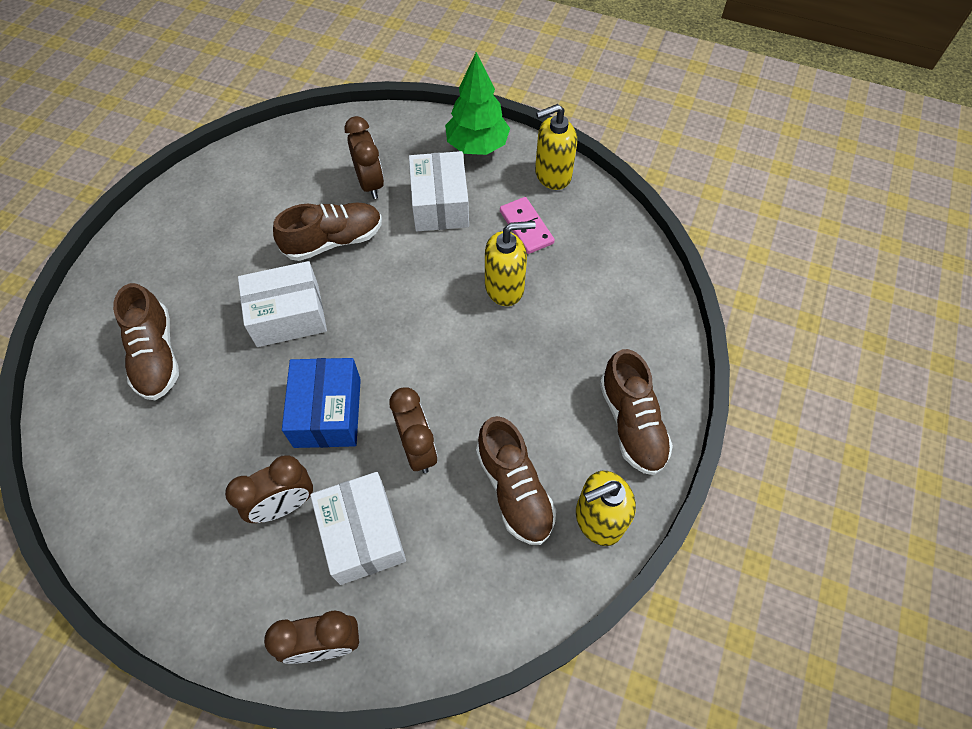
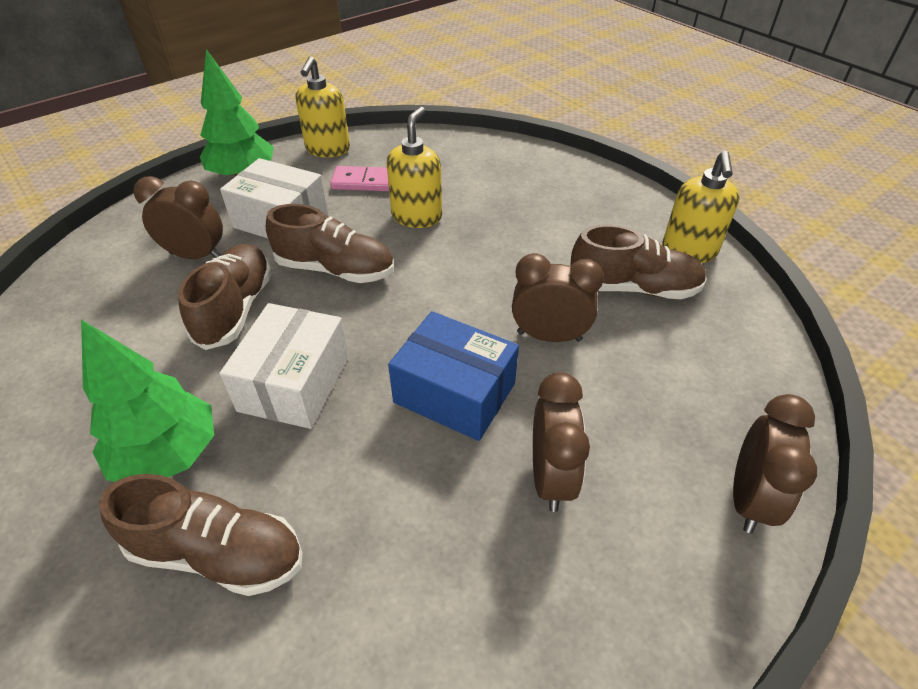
camera: 60 degrees left, 15 degrees down
(205, 288) = (168, 455): none -> green tree
(362, 534) = (626, 416): white box -> none
(631, 423) = (608, 201): brown shoe -> brown shoe (335, 269)

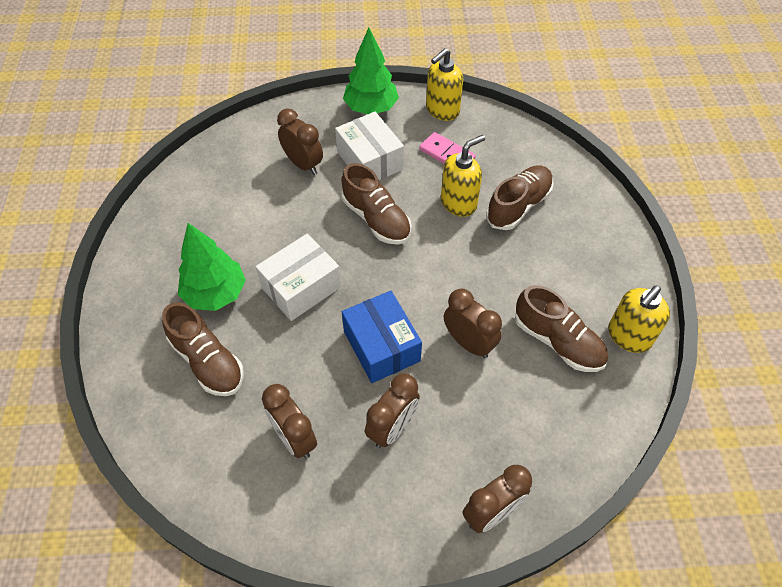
camera: 35 degrees right, 10 degrees up
(236, 308) = (301, 217): brown shoe -> brown shoe (518, 206)
(435, 576) = (294, 438): none -> brown clock

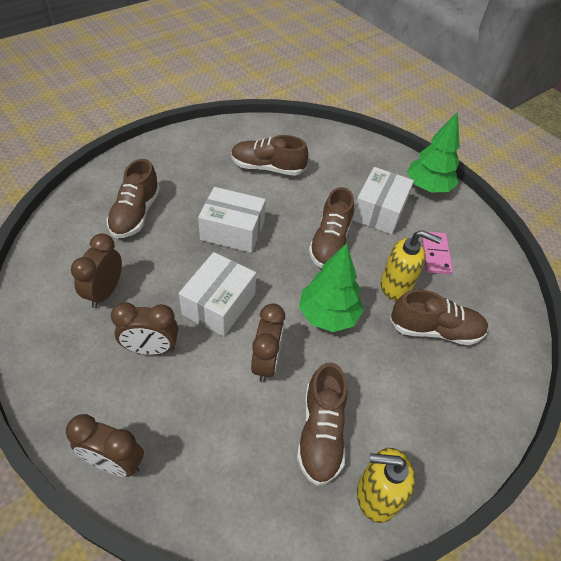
camera: 50 degrees right, 5 degrees down
(215, 293) = (191, 190): green tree -> green tree (328, 315)
(241, 211) = (267, 168): none -> brown shoe
(303, 164) = (338, 177): brown clock -> none
(381, 346) = (219, 304): blue box -> white box
(442, 110) = (475, 229): yellow soap dispenser -> none

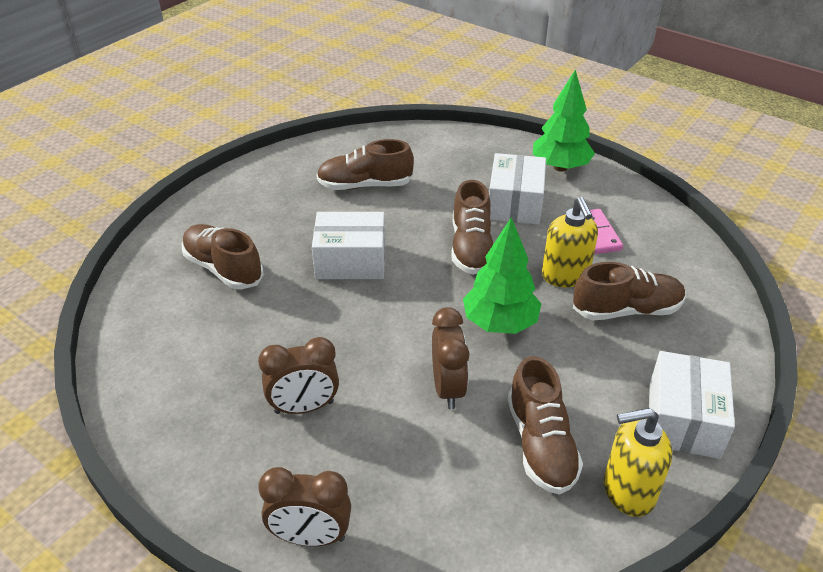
camera: 10 degrees left, 10 degrees down
(105, 292) = (221, 361): brown clock -> none
(135, 214) = (223, 268): brown shoe -> brown shoe turned 135 degrees clockwise
(219, 304) = (367, 341): white box -> white box (683, 419)
(396, 286) = (565, 276): yellow soap dispenser -> yellow soap dispenser turned 75 degrees clockwise

